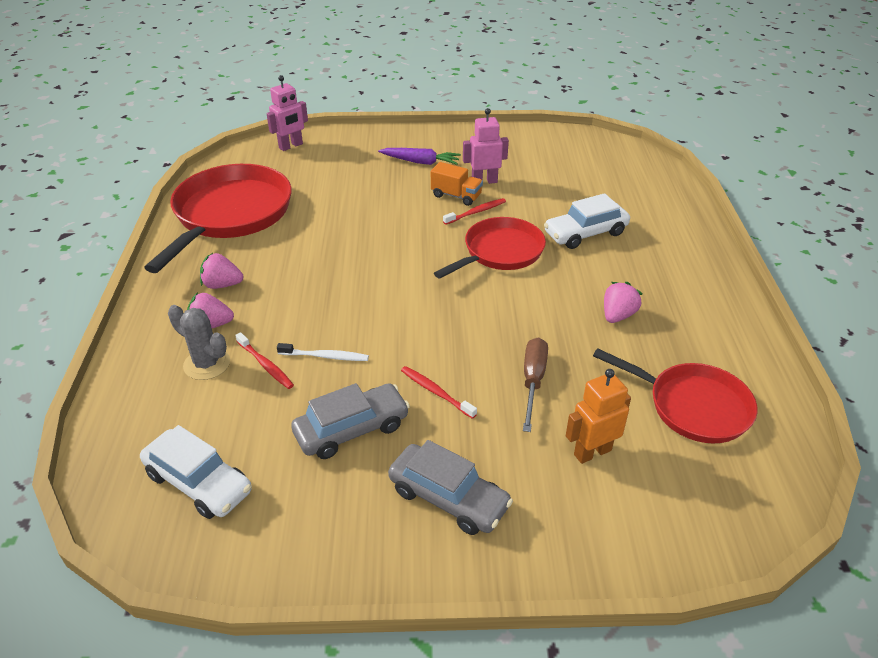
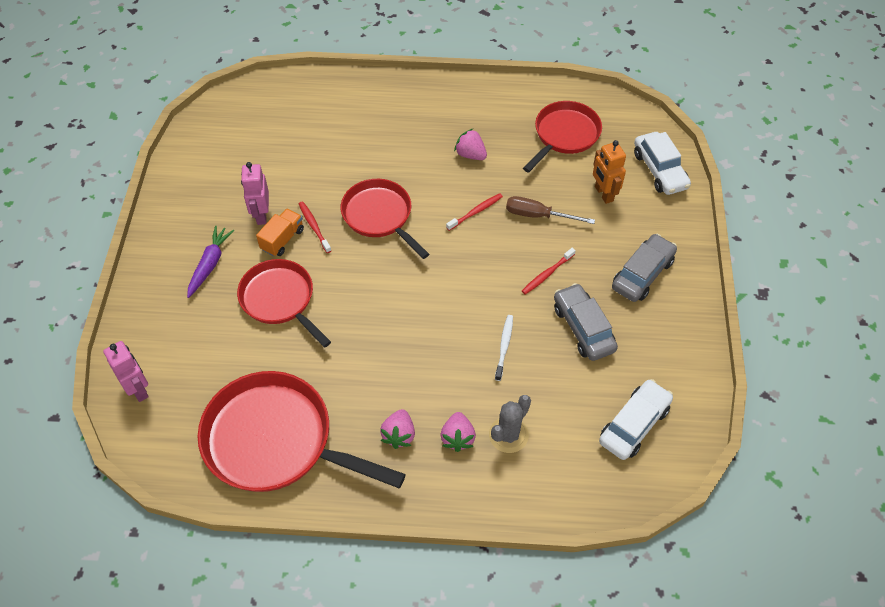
camera: 85 degrees left, 15 degrees up
(265, 365) = (512, 389): red toothbrush -> red toothbrush (475, 212)
(383, 202) = (280, 300): none -> red pan
(585, 233) = (362, 154): white car -> white car (659, 170)

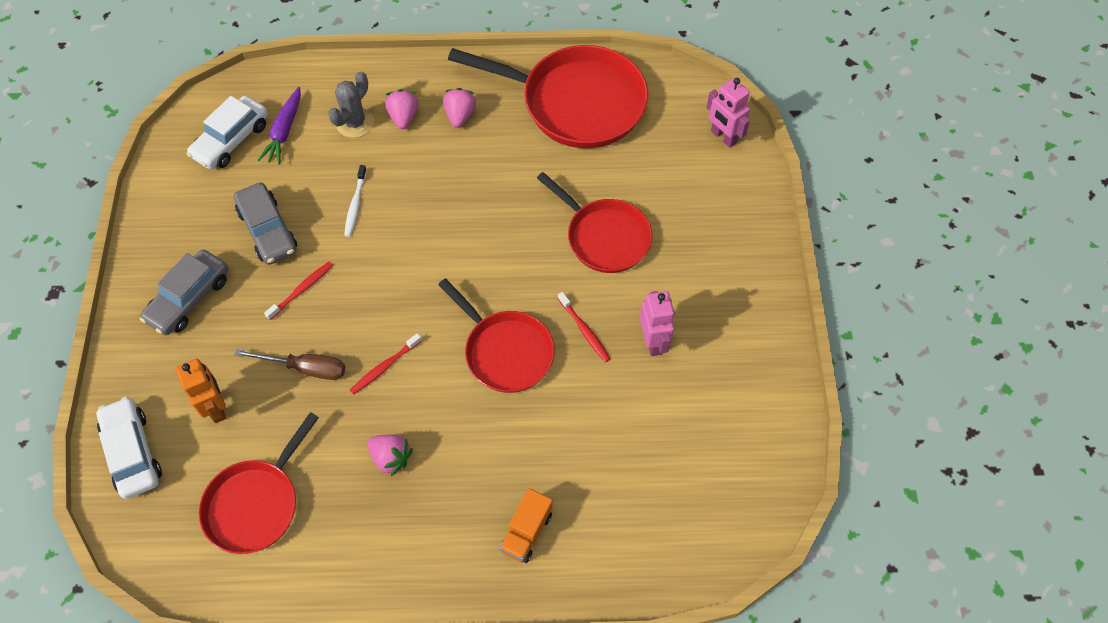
camera: 175 degrees right, 5 degrees up
(210, 264) = (695, 272): purple carrot -> purple carrot (284, 131)
(282, 239) = (619, 310): orange truck -> orange truck (526, 532)

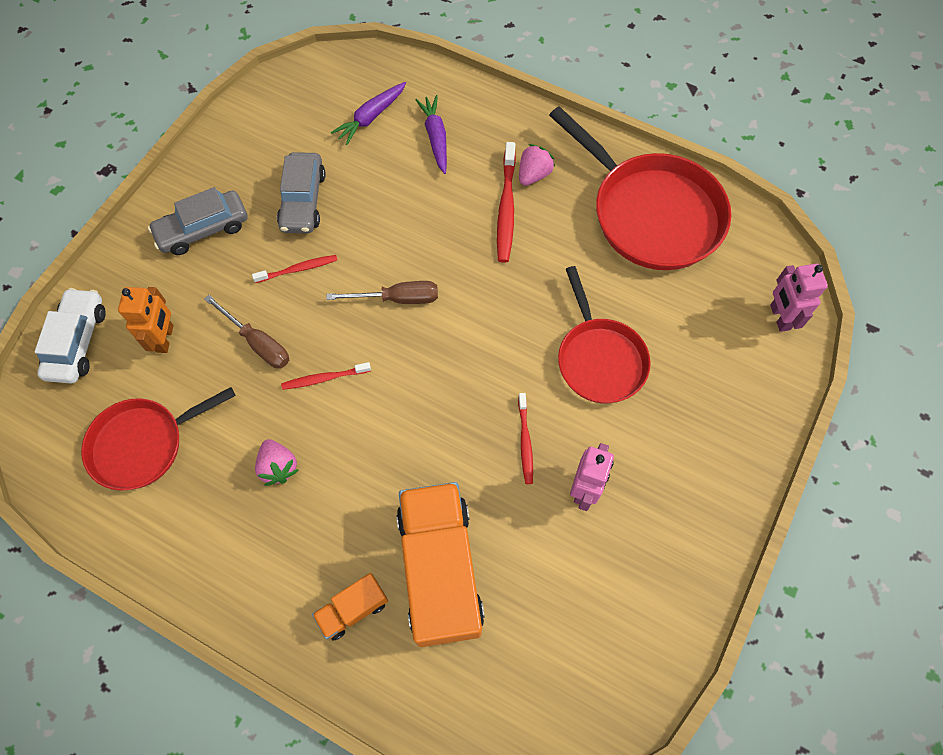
camera: 30 degrees right, 5 degrees up
(231, 140) = (322, 104): white car -> none
(355, 123) = (435, 138): grey cactus -> purple carrot
(355, 205) = (390, 214): white toothbrush -> none
(403, 117) = (482, 152): pink strawberry -> none
(407, 271) = (397, 299): none -> brown screwdriver
(454, 154) = (506, 208): none -> red toothbrush
(505, 351) = (439, 422): red pan -> none
(577, 463) = (440, 569): none -> orange truck

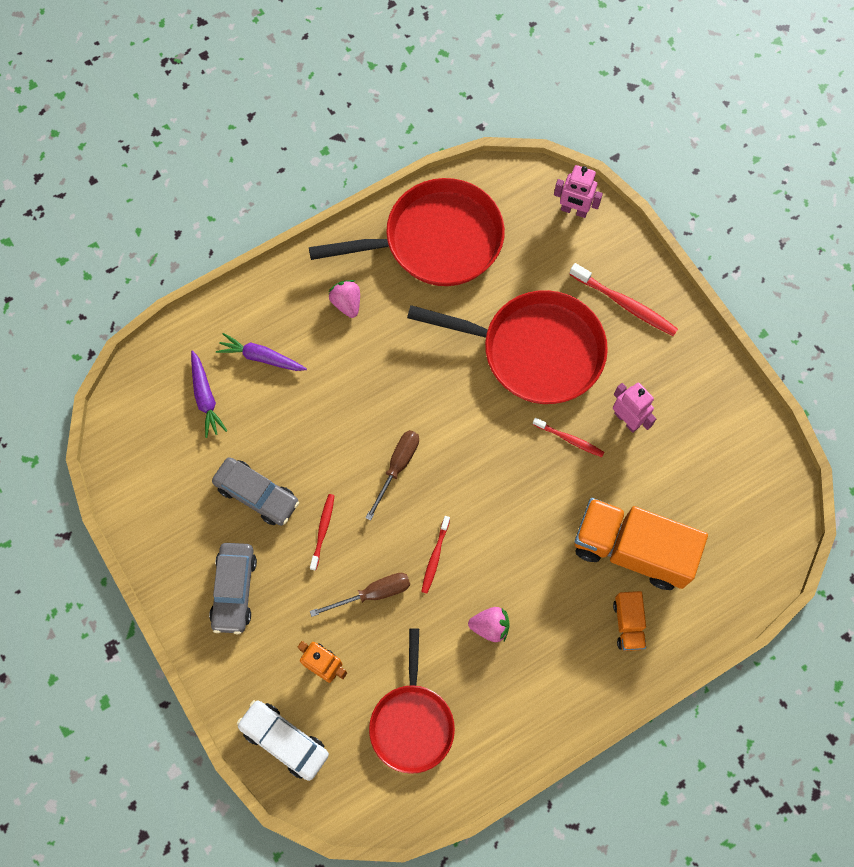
camera: 60 degrees left, 5 degrees up
(506, 208) = (365, 341): red toothbrush -> red toothbrush (625, 304)
(599, 359) = (535, 351): red pan -> red pan, size x1.57

